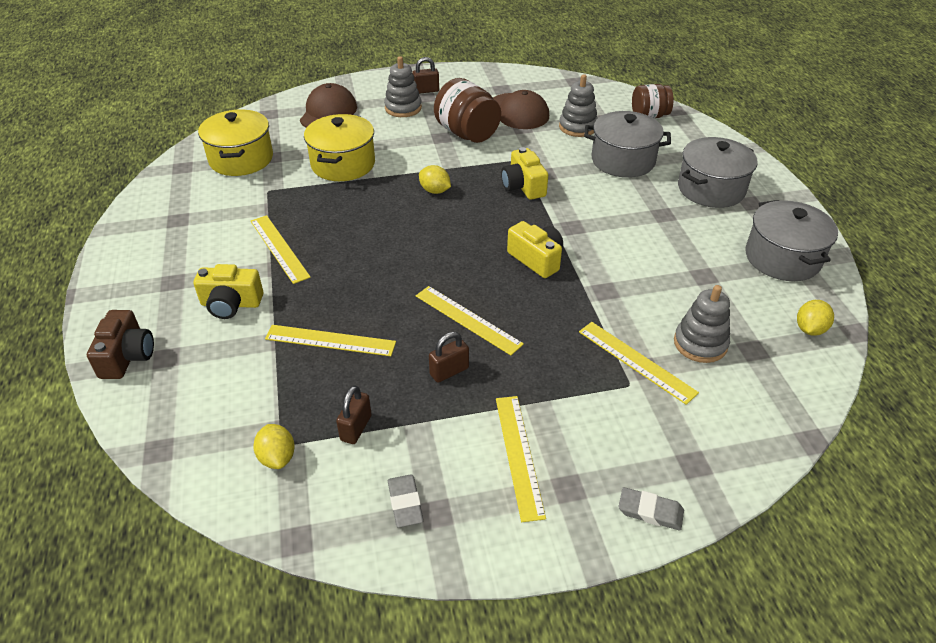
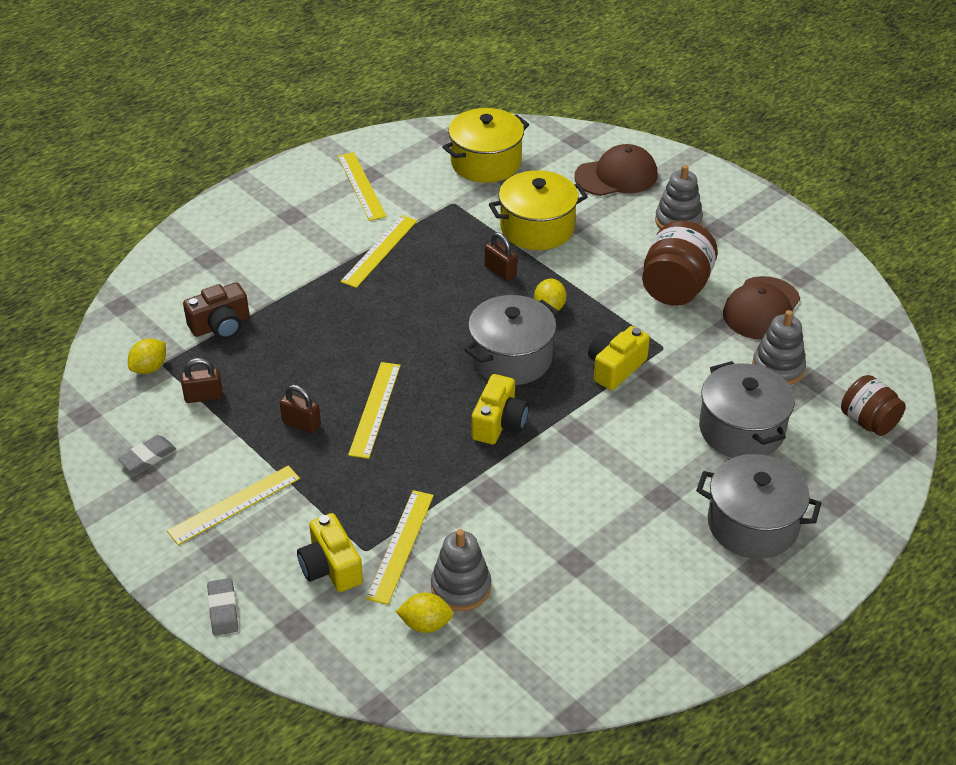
camera: 60 degrees right, 0 degrees up
(127, 356) = (196, 239): brown camera -> brown camera (221, 325)
(231, 304) = (290, 260): yellow camera -> yellow camera (330, 567)
(330, 340) = (288, 337): yellow ruler -> yellow ruler (361, 186)
(426, 90) = (731, 222): brown padlock -> brown padlock (500, 271)
(782, 258) = (664, 623): grey pot -> grey pot (511, 358)
(809, 329) = (550, 674): yellow lemon -> yellow lemon (425, 624)

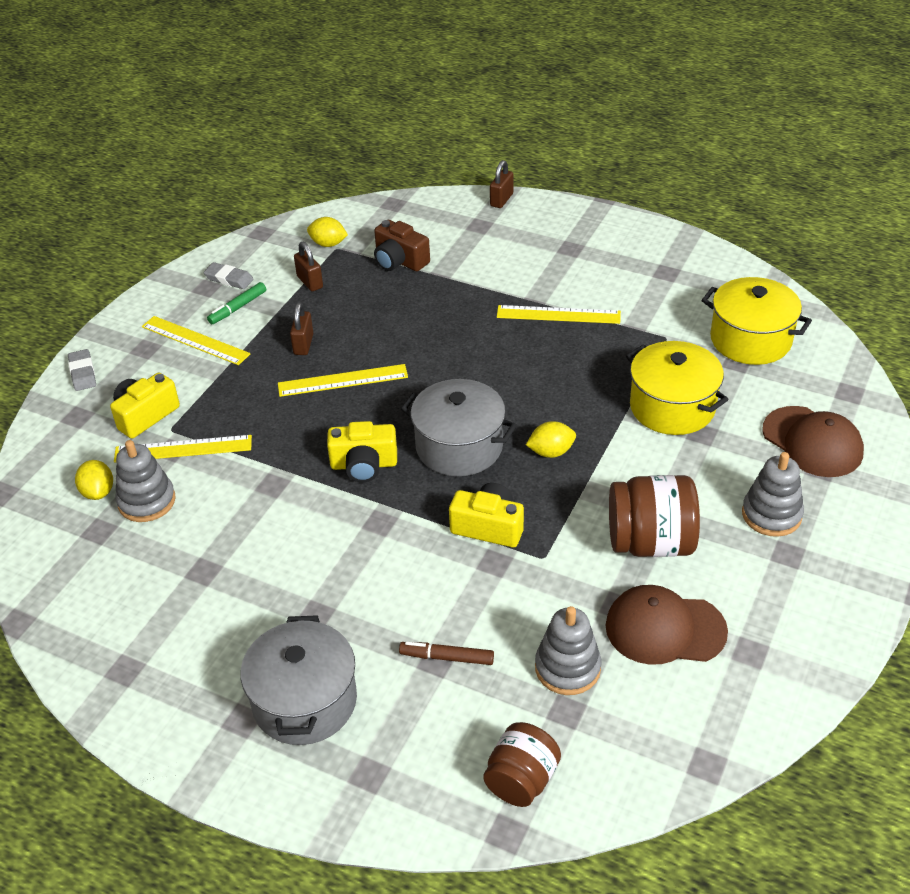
camera: 70 degrees right, 0 degrees up
(204, 460) = (238, 308): none -> green marker
(223, 609) = (83, 373): grey eraser -> grey eraser turned 75 degrees counterclockwise
(361, 186) = (645, 273): yellow ruler -> none
(500, 271) = (584, 401): brown padlock -> brown padlock (501, 200)
(741, 429) = (447, 657): grey pot -> brown marker

